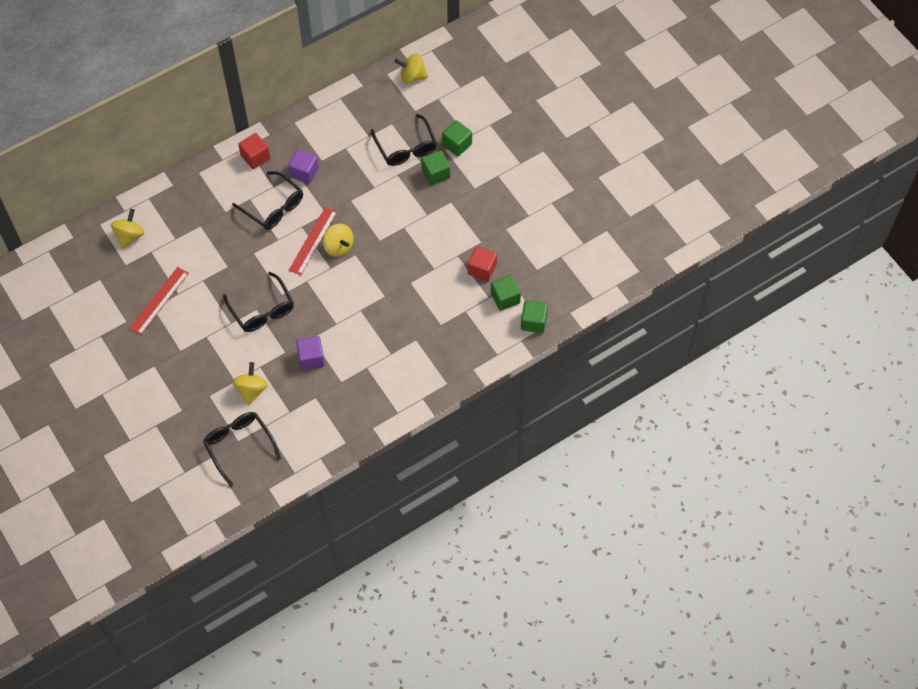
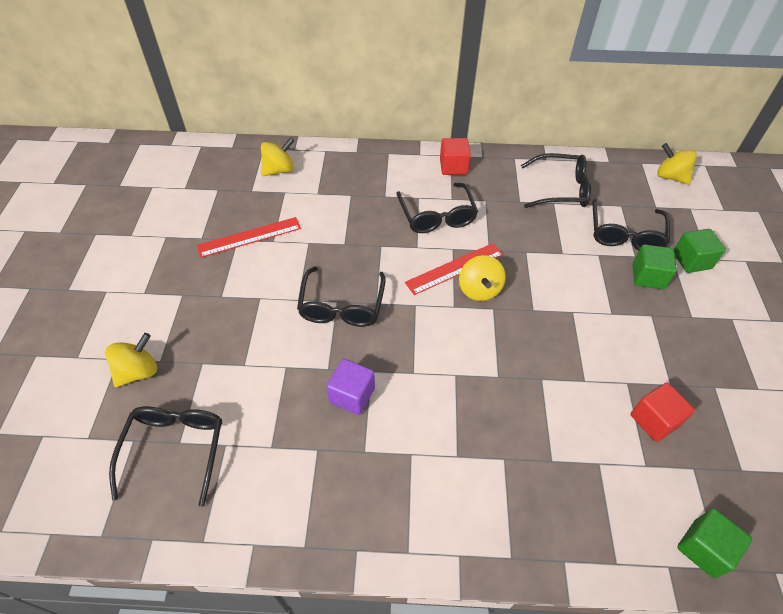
camera: 35 degrees right, 10 degrees down
(251, 390) = (252, 388): yellow spinning top -> yellow spinning top (138, 371)
(304, 172) = (493, 202): purple cube -> none
(344, 133) = (561, 189): none -> black glasses
(505, 298) = (671, 482): green cube -> none

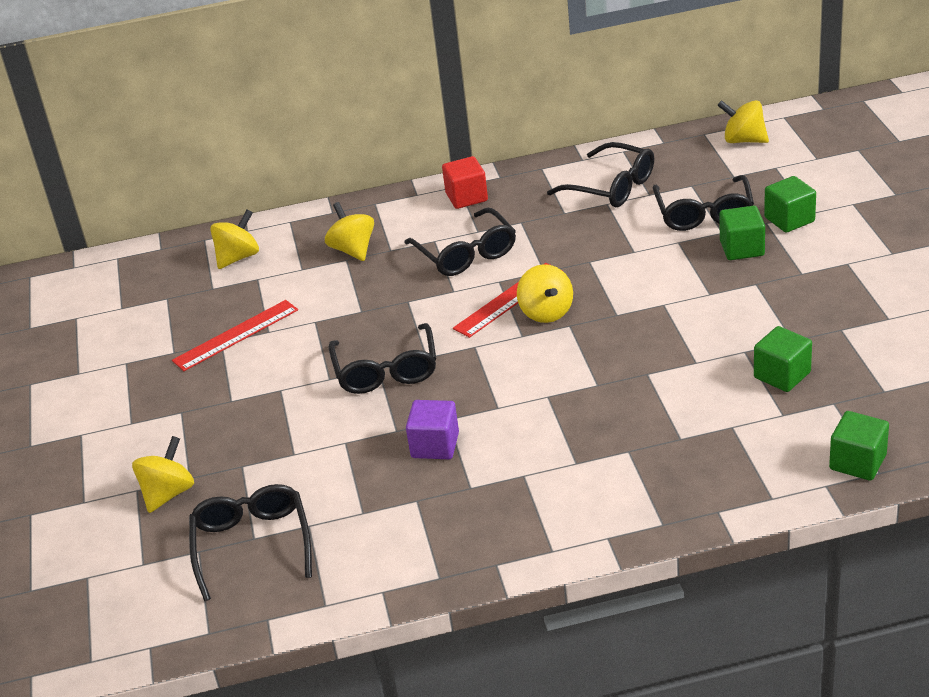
camera: 10 degrees left, 15 degrees down
(358, 188) = (353, 250): none -> yellow spinning top
(561, 189) = (612, 187): black glasses -> black glasses turned 45 degrees clockwise
(654, 420) = (782, 375): red cube -> green cube

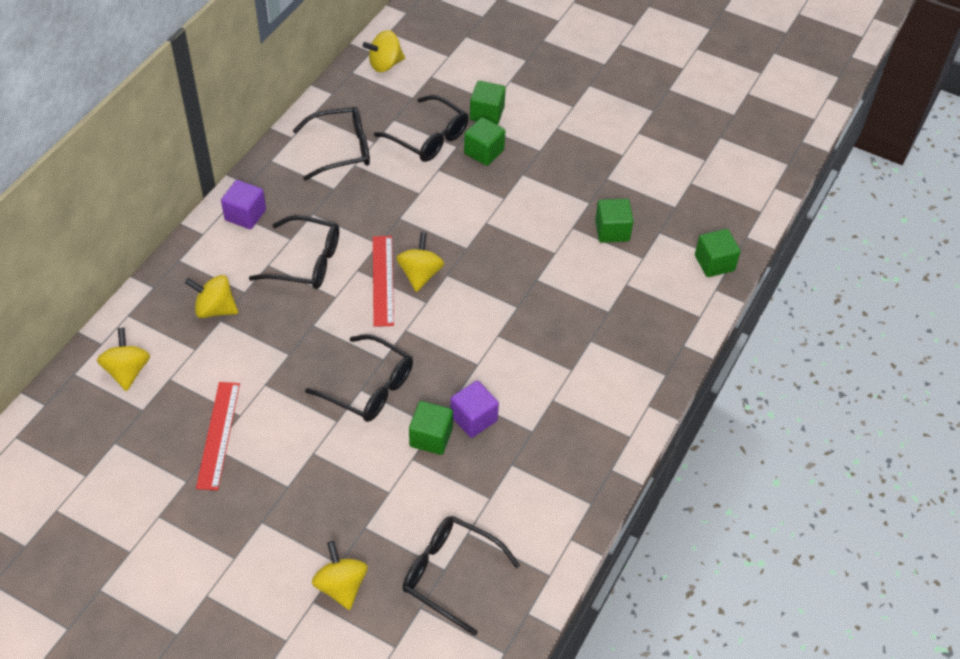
camera: 55 degrees left, 15 degrees up
(381, 436) = (431, 437): none -> green cube
(466, 197) = (245, 215): red cube -> purple cube
(546, 312) = (420, 274): yellow spinning top -> yellow spinning top turned 105 degrees counterclockwise

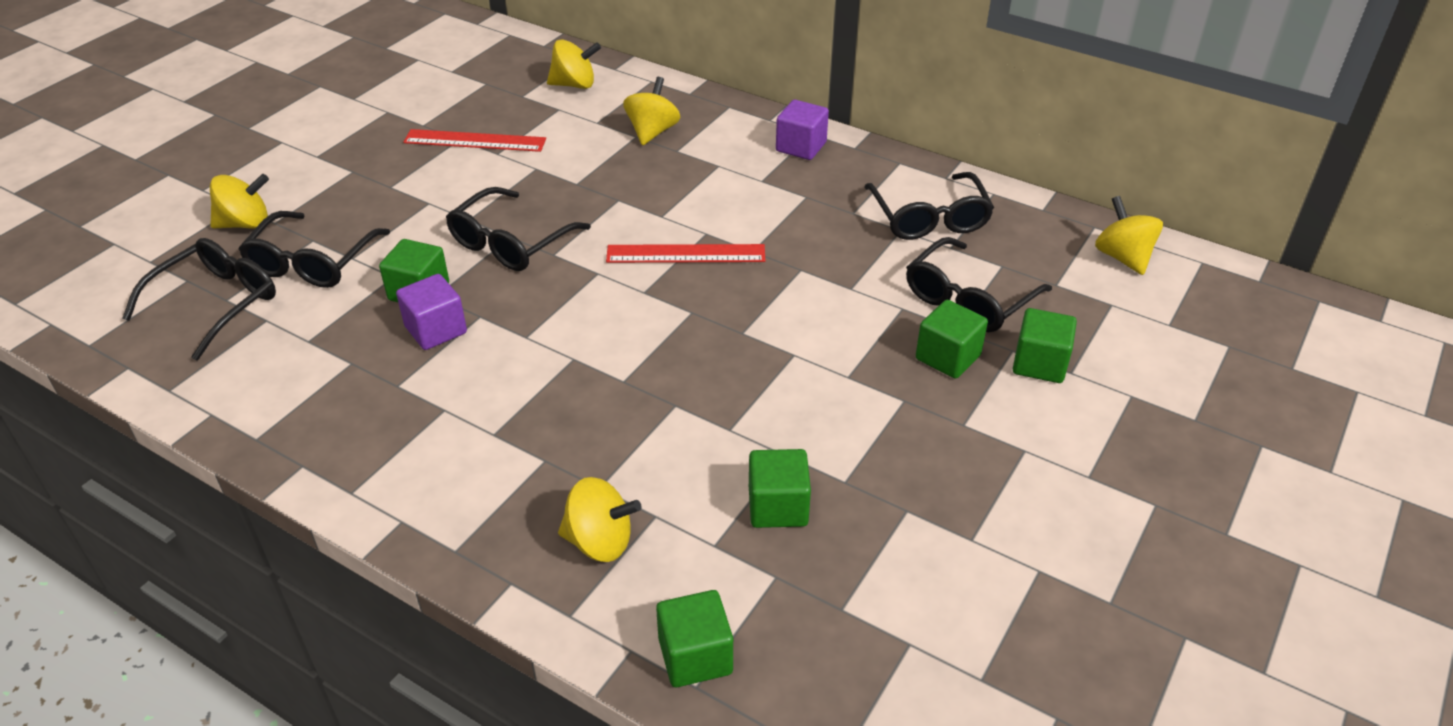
camera: 95 degrees right, 10 degrees down
(306, 262) = (721, 193): black glasses -> black glasses (312, 263)
(420, 274) = (693, 287): yellow spinning top -> yellow spinning top (600, 541)

